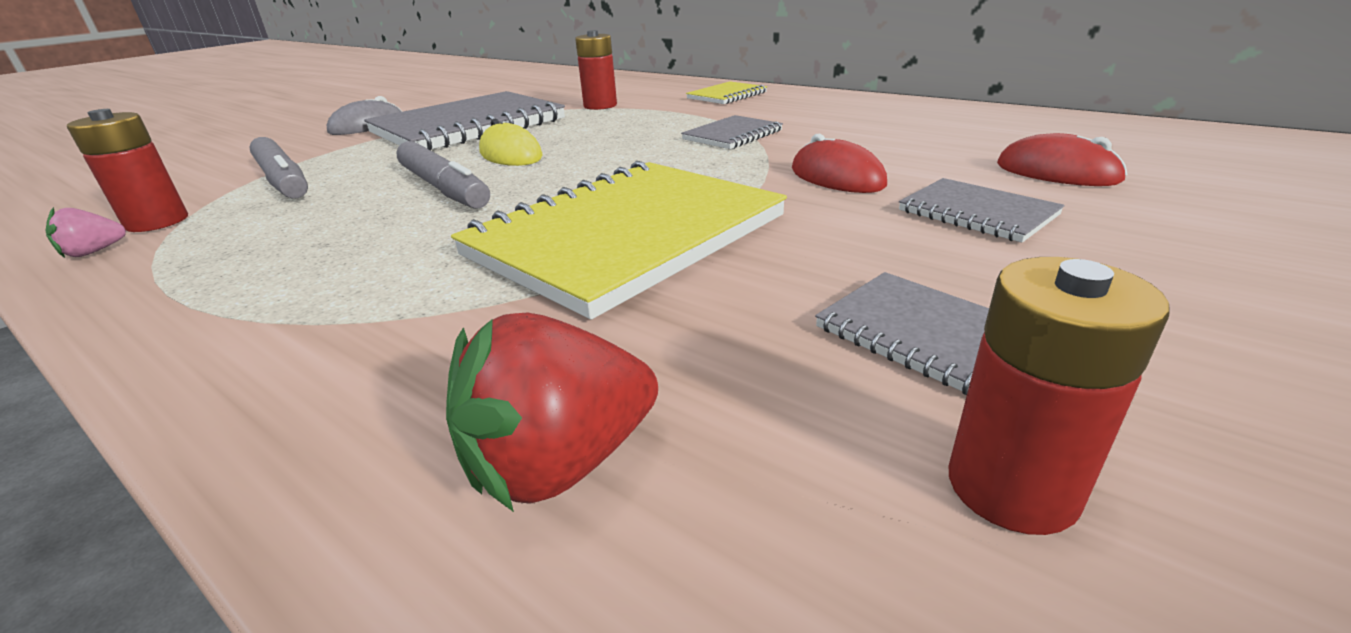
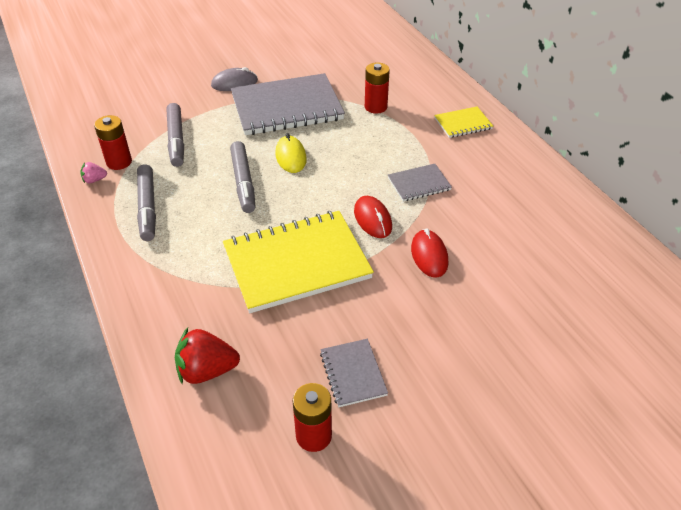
camera: 25 degrees right, 15 degrees up
(244, 254) = (147, 207): none -> grey marker
(977, 213) = (459, 316): grey notebook -> none
(1057, 172) = (542, 302): red mouse -> red mouse (372, 219)

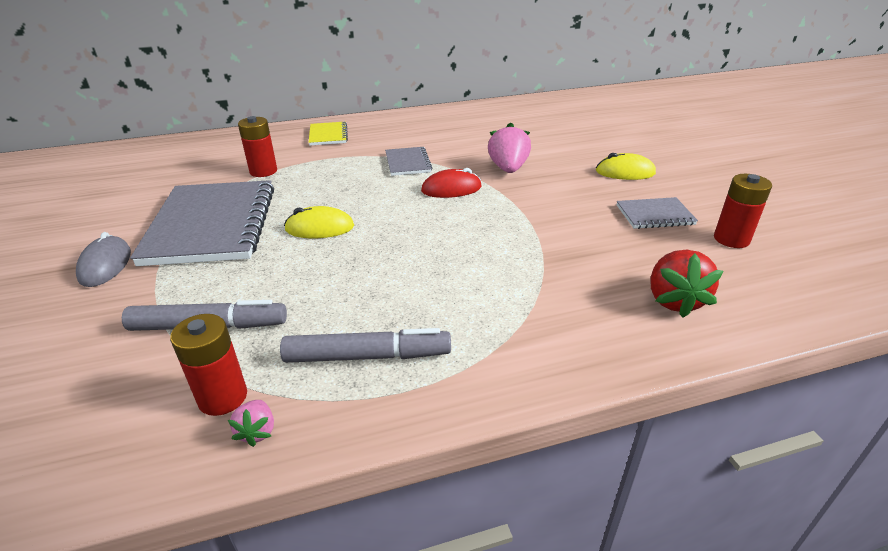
camera: 80 degrees left, 10 degrees down
(243, 182) = (351, 265): grey marker -> none
(296, 263) = (508, 235): yellow notebook -> none
(429, 255) = (508, 169): red mouse -> pink strawberry
(452, 356) = (625, 172): none -> yellow mouse

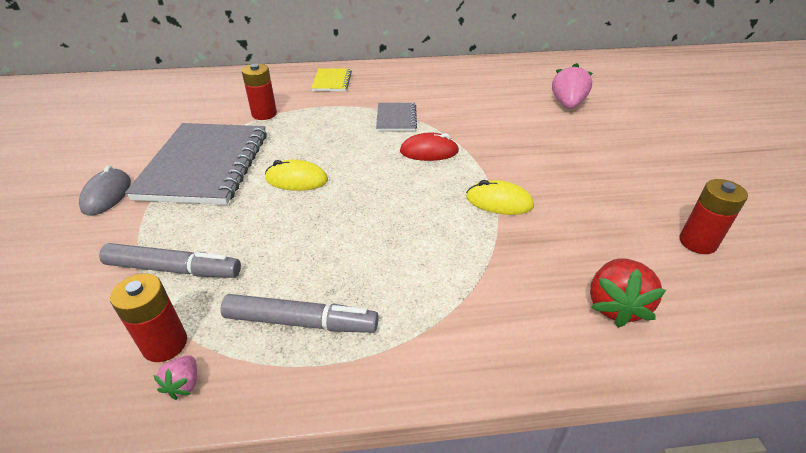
camera: 10 degrees right, 5 degrees up
(508, 169) = (490, 135): pink strawberry -> pink strawberry (567, 104)
(625, 172) = (607, 151): yellow mouse -> yellow mouse (499, 202)
(655, 215) = (623, 204): grey notebook -> none

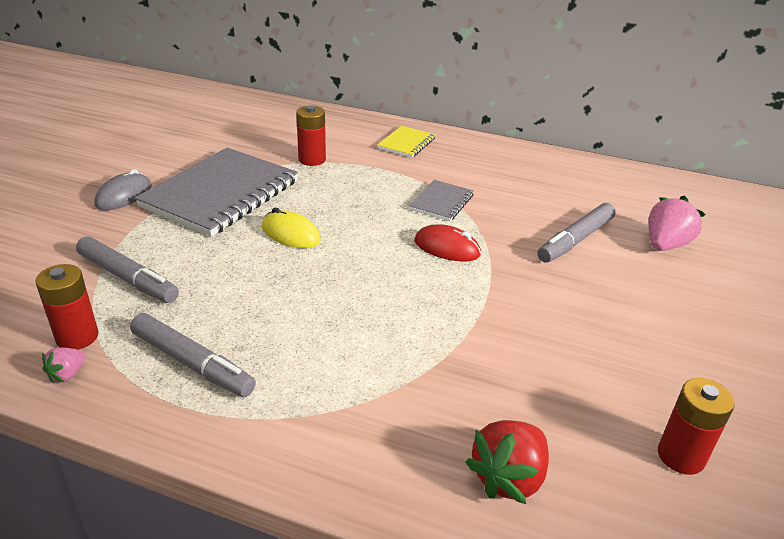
camera: 25 degrees right, 5 degrees down
(499, 202) = (477, 325): yellow mouse -> none
(511, 118) = (575, 240): none -> grey marker

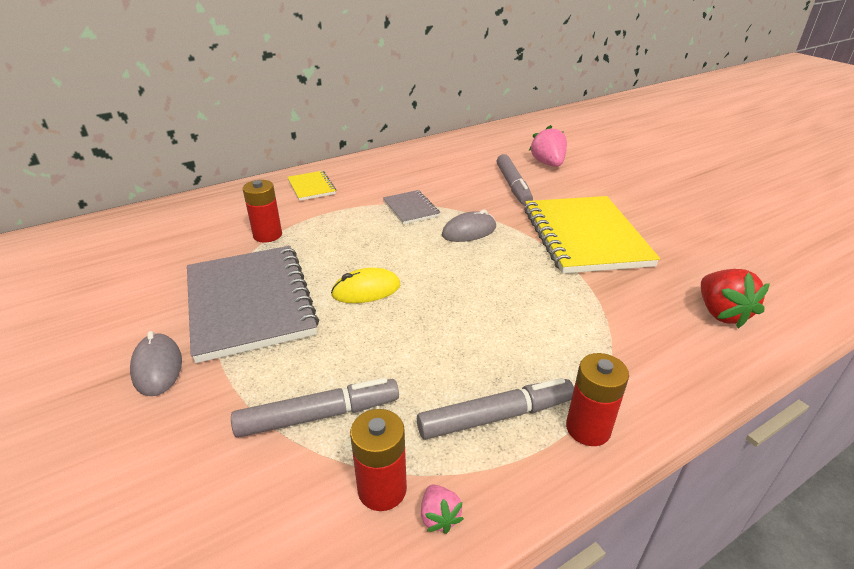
camera: 50 degrees left, 0 degrees up
(447, 248) = (469, 231): red mouse -> grey mouse
(538, 323) = (584, 237): none -> yellow notebook
(681, 456) = (732, 249): red battery -> red battery (588, 428)

